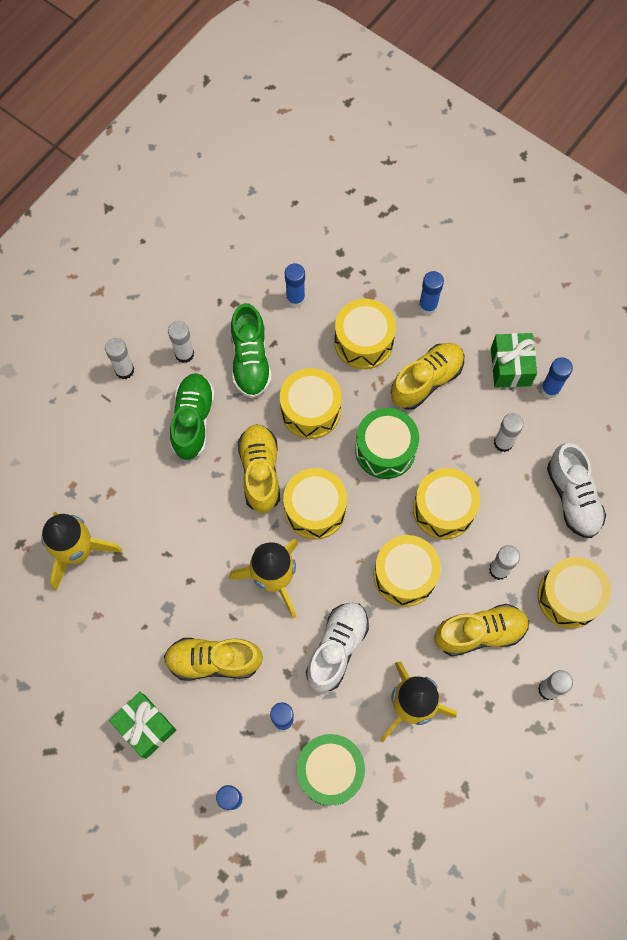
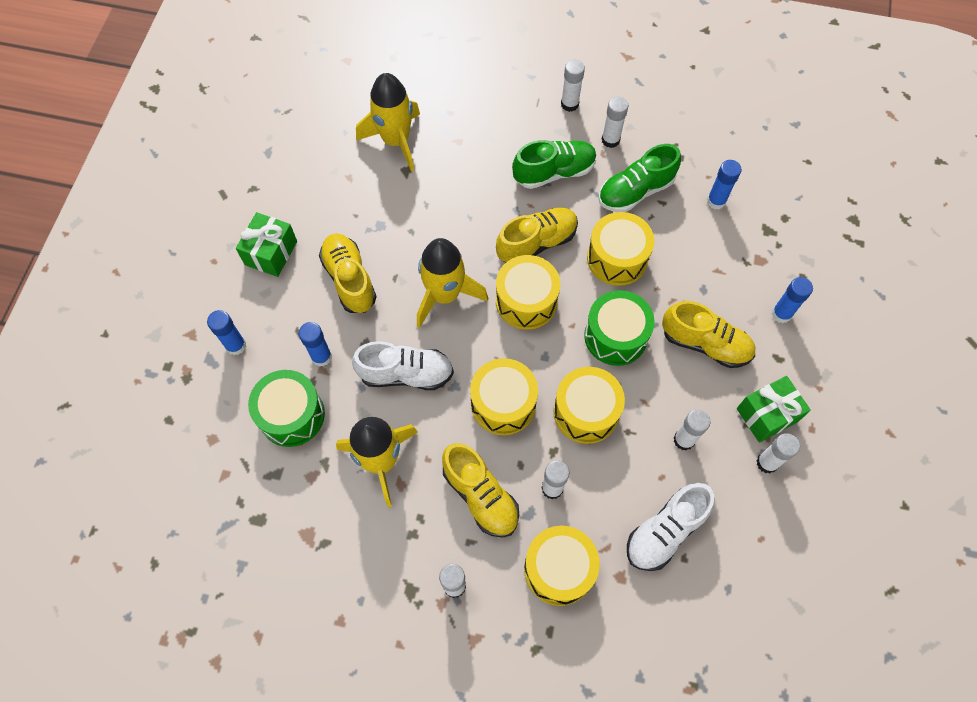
camera: 65 degrees right, 5 degrees down
(363, 342) = (710, 274): yellow drum -> none
(550, 389) = (767, 463): blue glue stick -> white glue stick

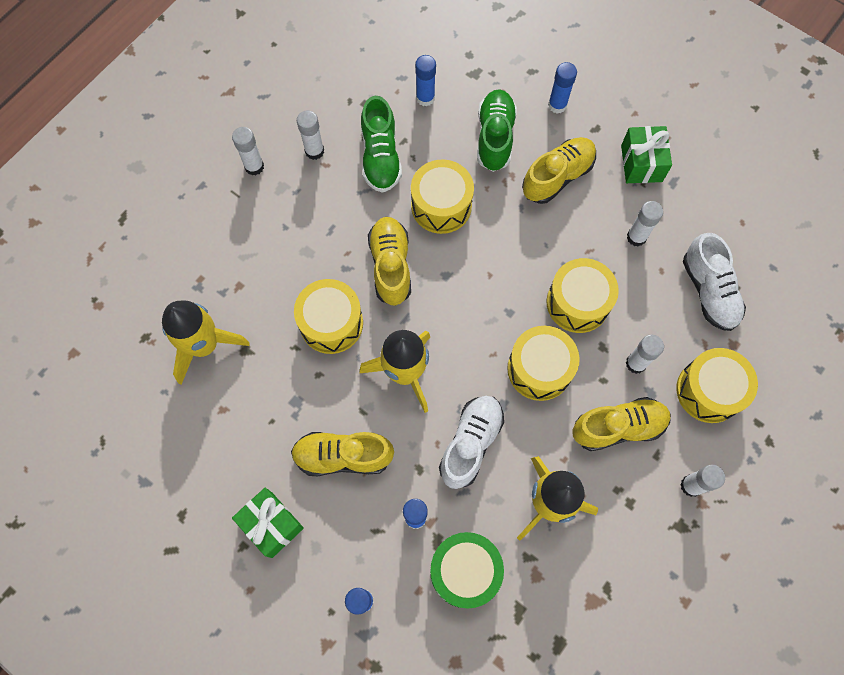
camera: 65 degrees left, 5 degrees up
(526, 301) = (446, 303): yellow drum -> yellow drum (331, 323)
(554, 172) = (322, 215): green shoe -> green shoe (494, 137)
(615, 336) = (517, 244): green drum -> none
(767, 463) = (682, 185): white glue stick -> none

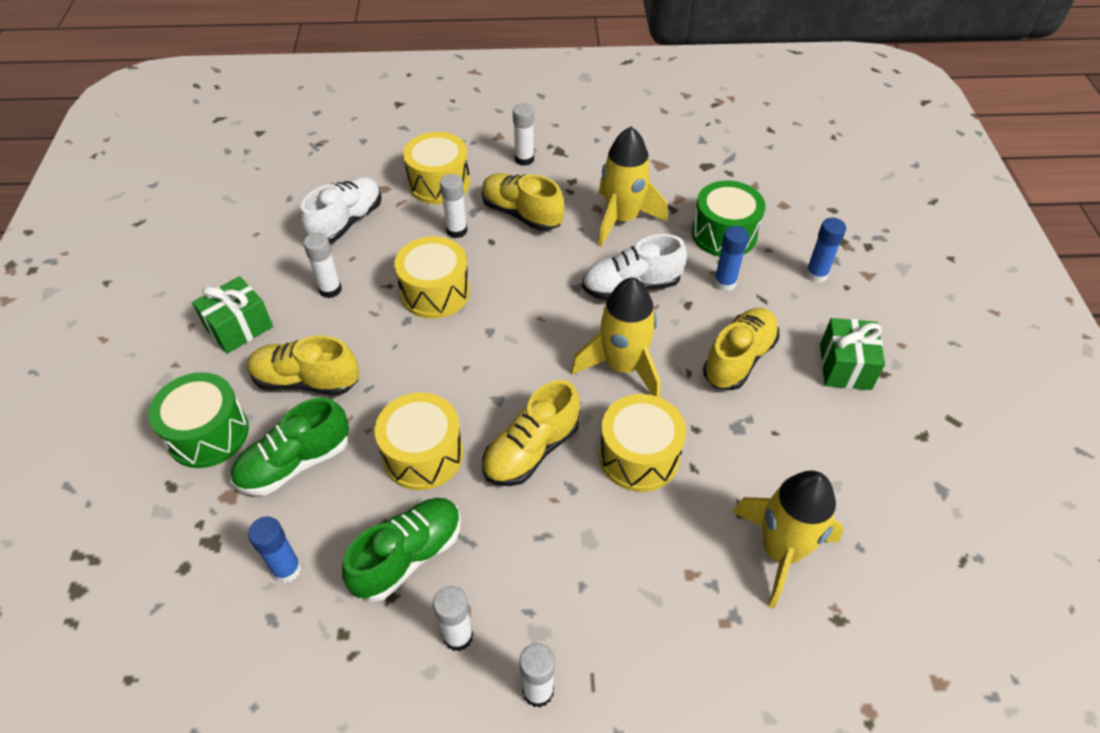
camera: 130 degrees left, 20 degrees down
(343, 456) = (738, 359): yellow shoe -> yellow shoe turned 105 degrees counterclockwise
(539, 369) = (522, 282): yellow drum -> none
(557, 105) = (208, 434): blue glue stick -> green drum

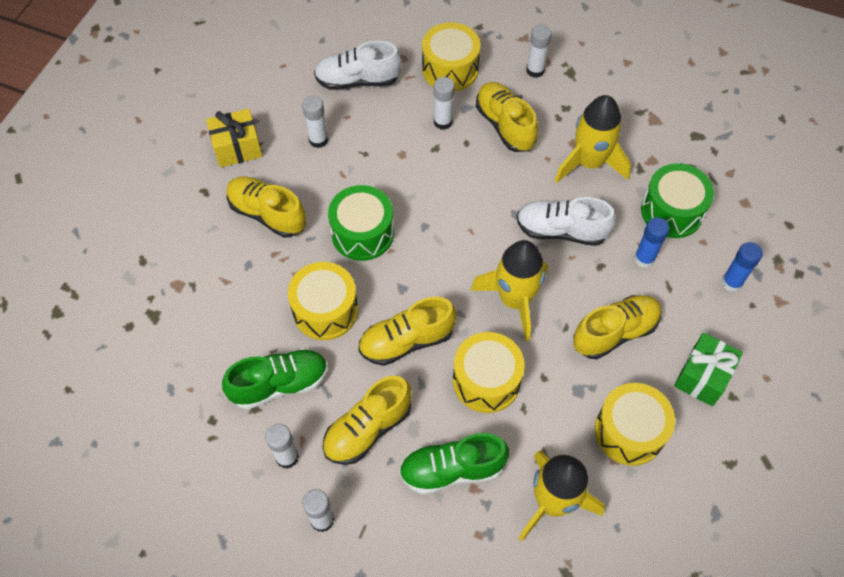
camera: 25 degrees right, 10 degrees up
(208, 434) = (182, 229): green drum -> green drum (362, 233)
(239, 328) = (237, 148): green gift -> yellow gift
(287, 569) = (194, 357): blue glue stick -> none
(295, 463) = (232, 278): green shoe -> green shoe (452, 470)
(346, 222) = (357, 80): white shoe -> white shoe turned 150 degrees counterclockwise
(435, 292) = (398, 174): yellow drum -> yellow drum (629, 431)
(537, 562) = (367, 429): none -> yellow shoe

